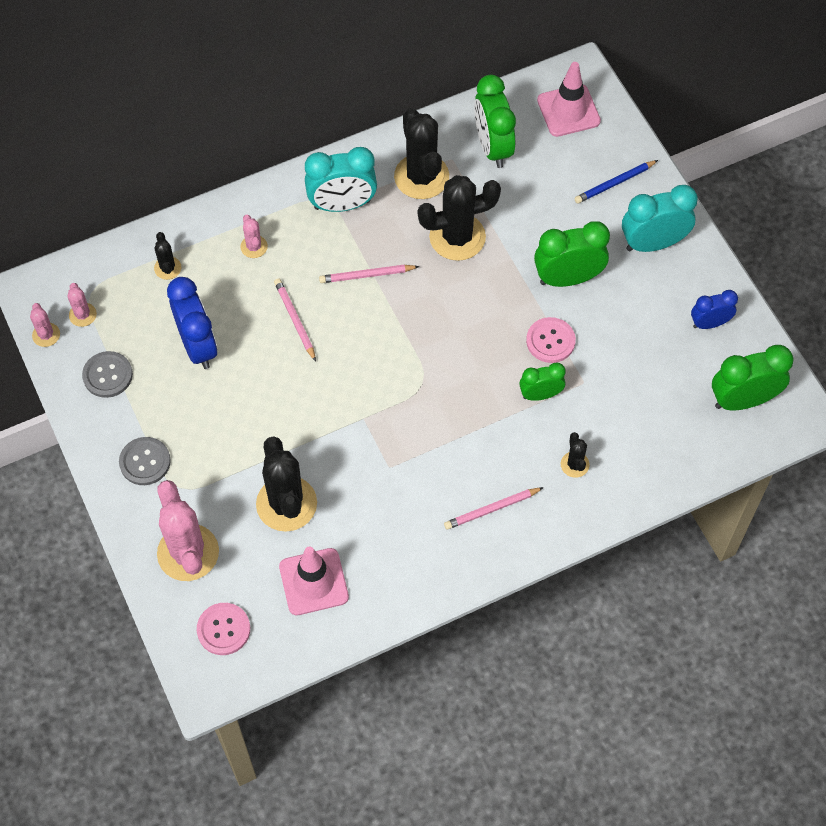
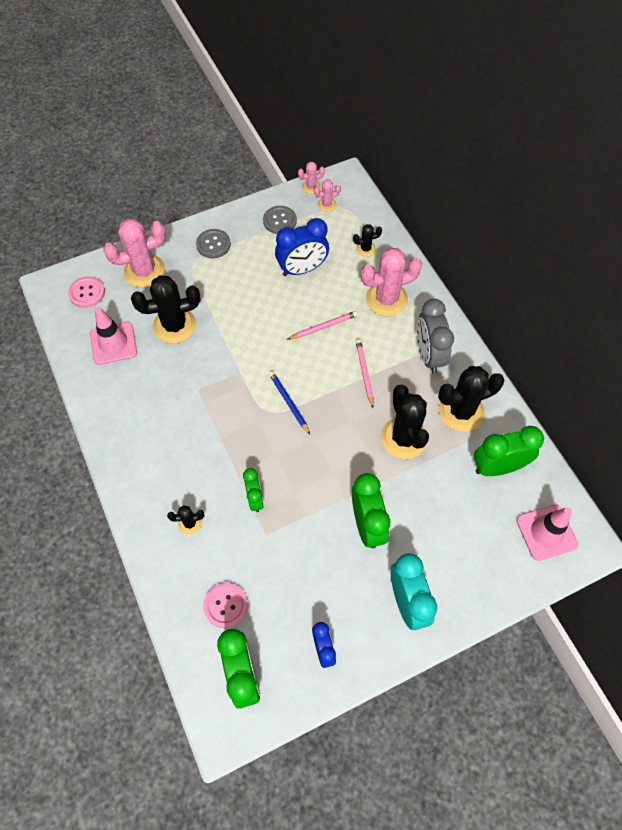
camera: 90 degrees right, 0 degrees up
(254, 247) = (386, 299): pink cactus -> pink cactus, size x2.08
(342, 205) = (428, 355): turquoise clock -> grey clock
(491, 509) = (156, 459): pink pencil -> none
(550, 341) = (305, 508): pink button -> pink button (225, 605)
(614, 183) = (470, 570): blue pencil -> blue pencil (289, 402)

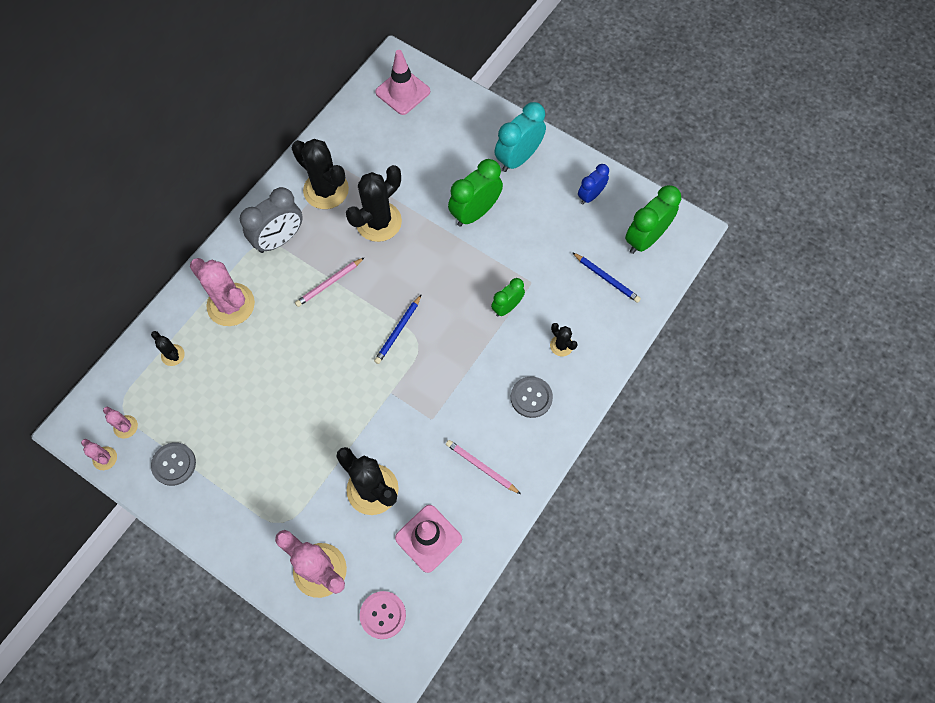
camera: 120 degrees left, 5 degrees up
(213, 244) = (244, 517): grey button -> grey button (531, 397)
(225, 605) = (606, 278): pink button -> blue pencil
(302, 269) = (232, 403): blue clock -> none
(324, 326) = (295, 344): pink pencil -> pink pencil (481, 467)
(498, 467) = (364, 143): green clock -> none

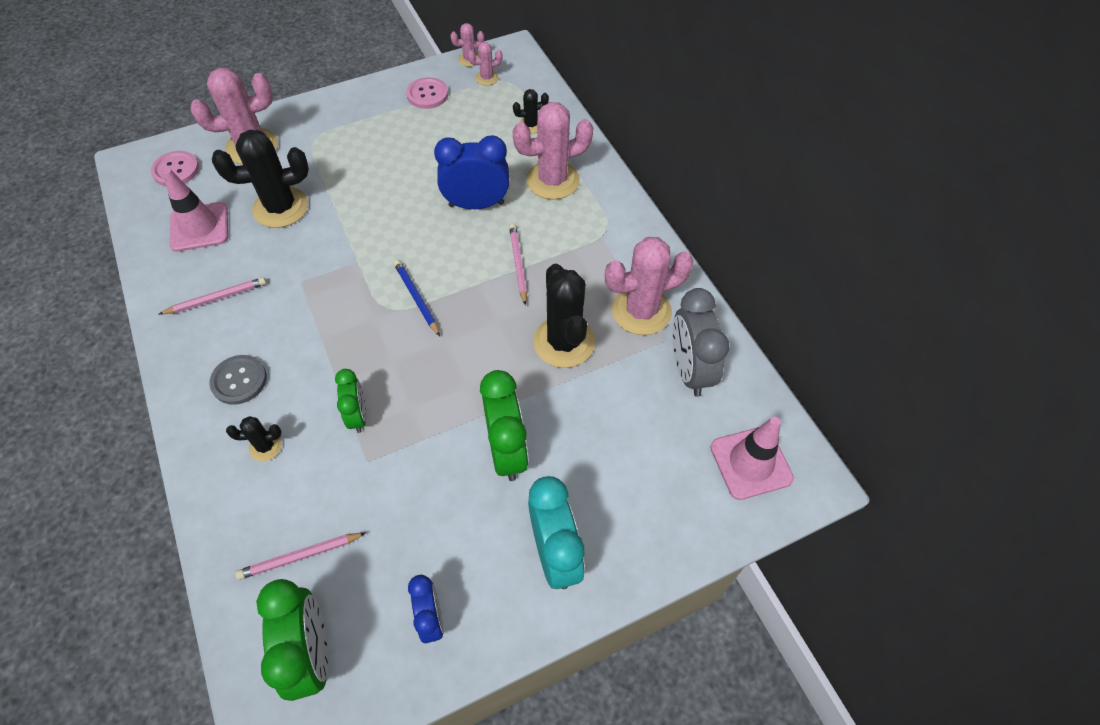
camera: 120 degrees right, 10 degrees down
(174, 464) = (427, 94): grey button -> pink button
(279, 239) = (602, 244): grey clock -> grey clock (689, 370)
(286, 344) = (476, 204): none -> blue clock
(326, 190) = (641, 311): black cactus -> pink cactus
(606, 278) = (300, 556): blue pencil -> pink pencil

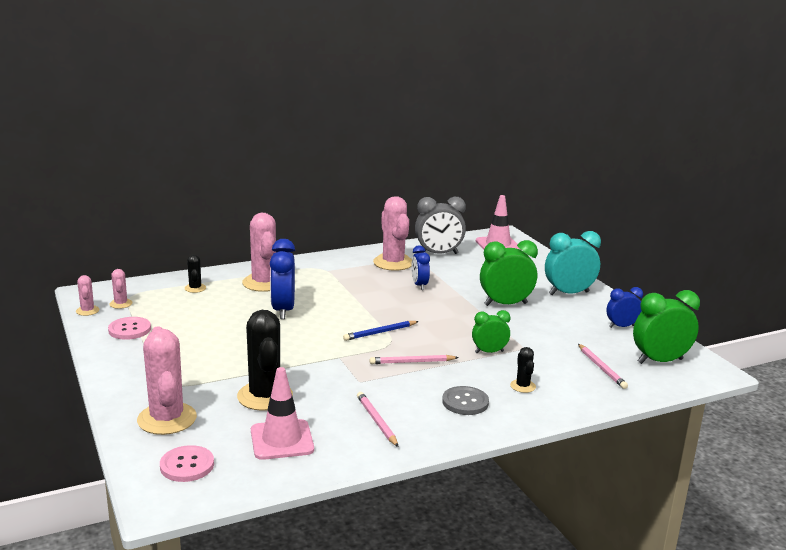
camera: 90 degrees left, 35 degrees down
(518, 264) = (349, 297): pink pencil -> pink pencil (412, 362)
(564, 342) = (419, 285): black cactus -> blue clock

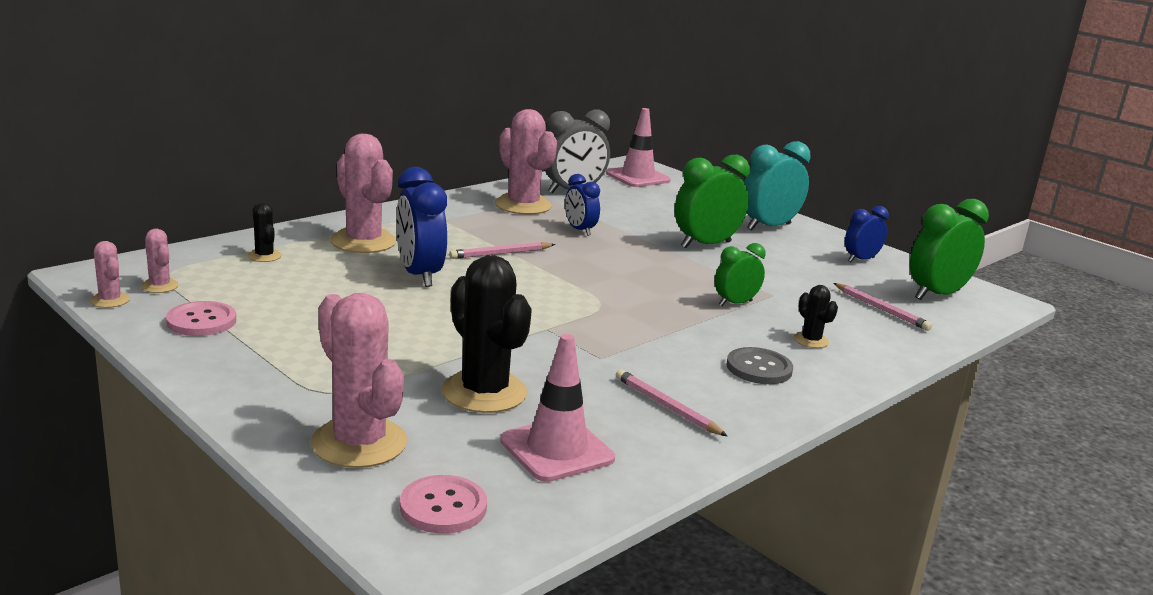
camera: 20 degrees left, 0 degrees up
(380, 332) = (576, 292): blue pencil -> none
(412, 362) = (649, 325): pink pencil -> pink pencil (500, 254)

